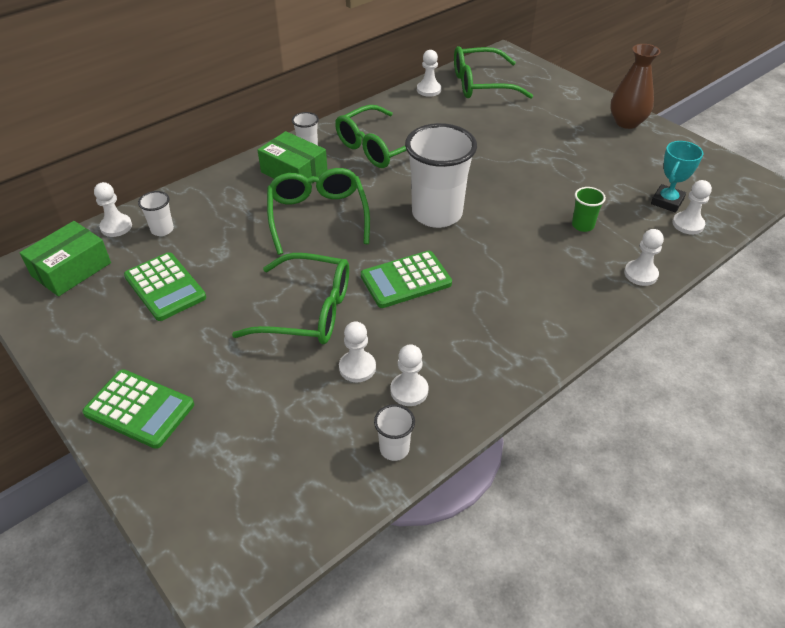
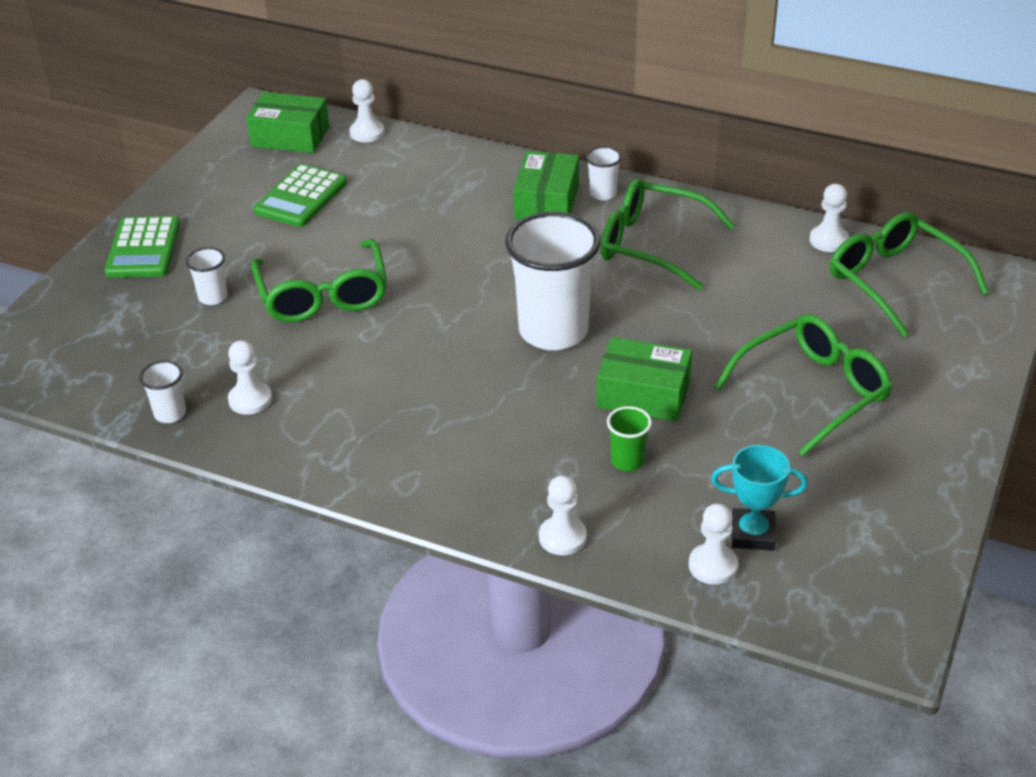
camera: 65 degrees right, 5 degrees down
(162, 230) = (382, 160): white cup -> white cup (213, 297)
(318, 216) = (480, 247): green glasses -> green glasses (813, 391)
(357, 367) = (262, 355): white pawn -> none
(406, 280) = (416, 345): green calculator -> none
(523, 199) = (643, 394): none -> green box
(627, 122) = (936, 450): brown vase -> none

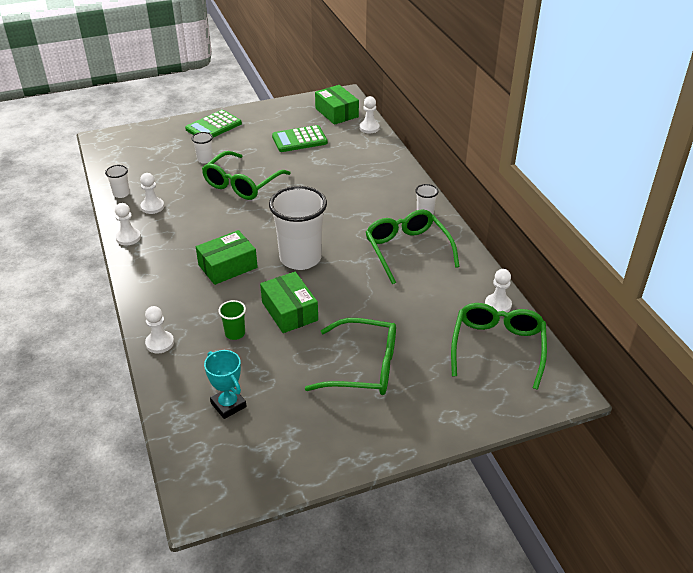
camera: 45 degrees right, 0 degrees up
(546, 202) = (393, 202): green box -> green box (227, 266)
(713, 566) = (190, 403): white pawn -> white pawn (128, 237)

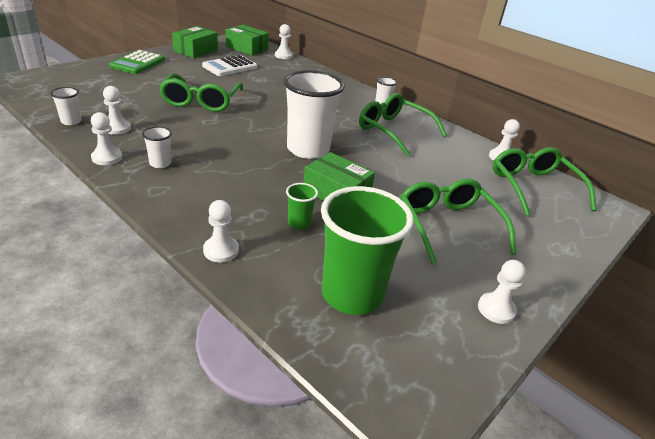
camera: 30 degrees left, 5 degrees down
(205, 159) = (148, 87): white cup -> white cup (160, 163)
(227, 266) = (241, 166): green box -> green box (195, 50)
(228, 405) = (352, 294): turquoise trophy -> green cup
(299, 139) = (230, 67): green calculator -> white calculator
(332, 450) = (496, 309): none -> white pawn
(363, 367) = (448, 225): green glasses -> green glasses turned 90 degrees counterclockwise

